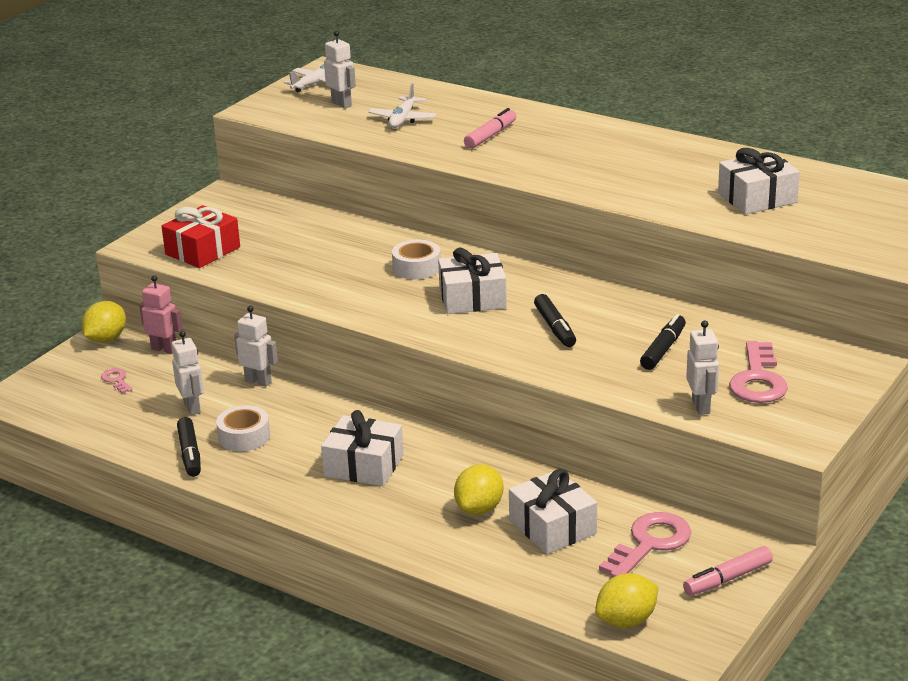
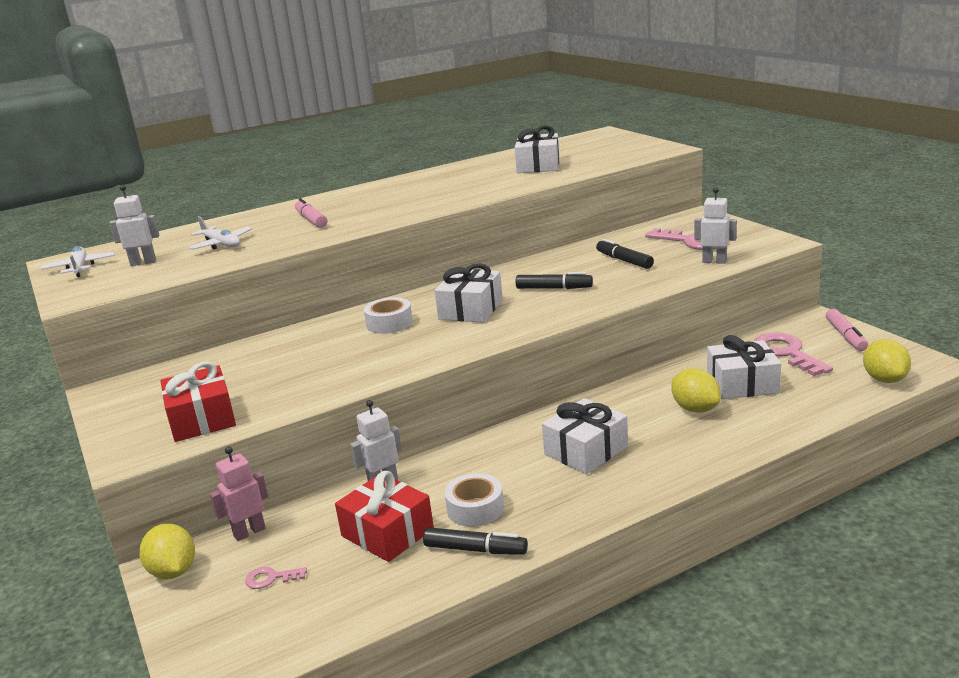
camera: 60 degrees left, 5 degrees down
(192, 407) = (387, 532): white robot -> red gift

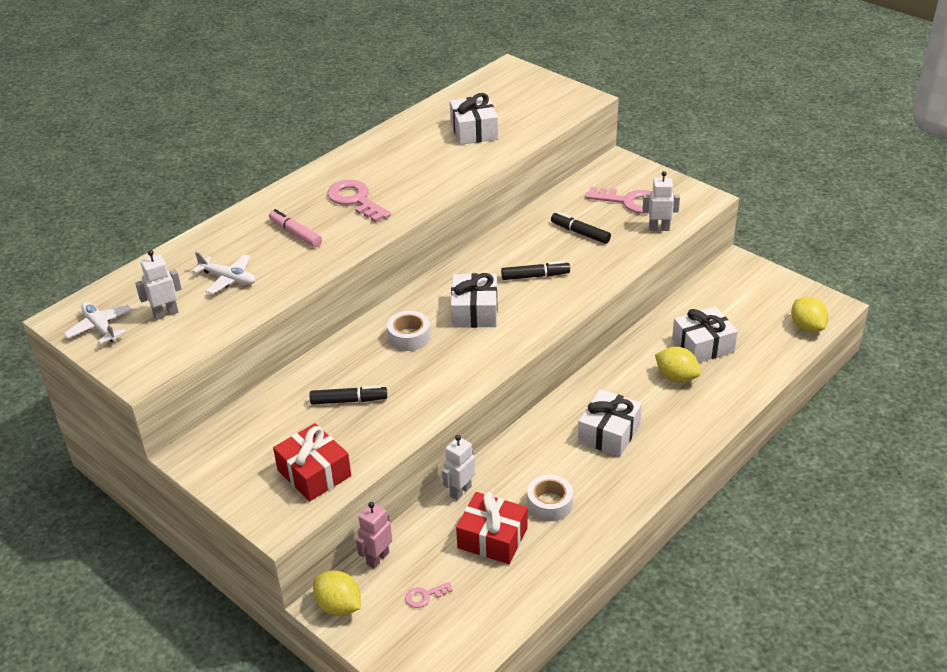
camera: 20 degrees left, 15 degrees up
(475, 550) = (569, 541): black marker -> black marker (349, 401)
(786, 353) = (726, 306): pink key -> pink key (355, 200)
(845, 336) = (765, 281): pink marker -> none

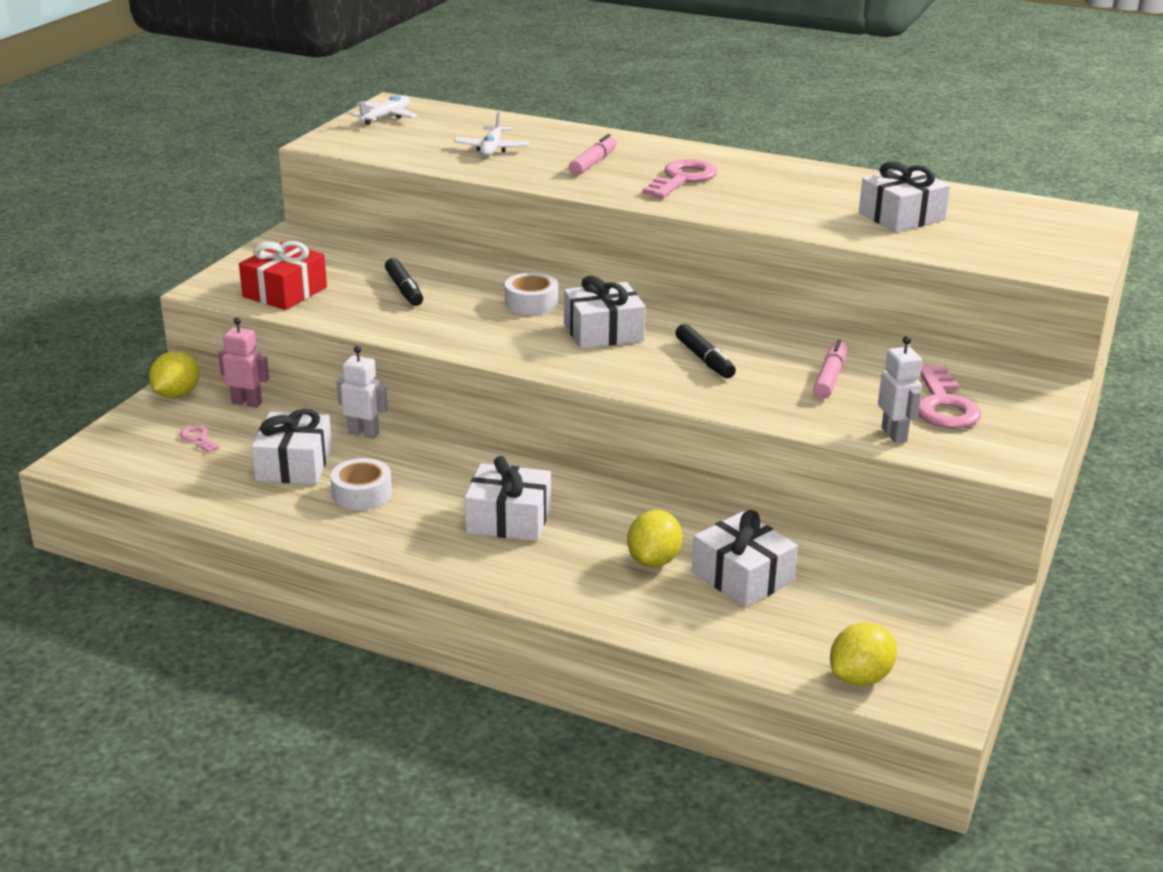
camera: 70 degrees right, 10 degrees down
(166, 313) = (420, 135): white robot -> none
(492, 538) = (294, 464): red gift -> white gift
(580, 233) = (830, 377): black marker -> pink marker

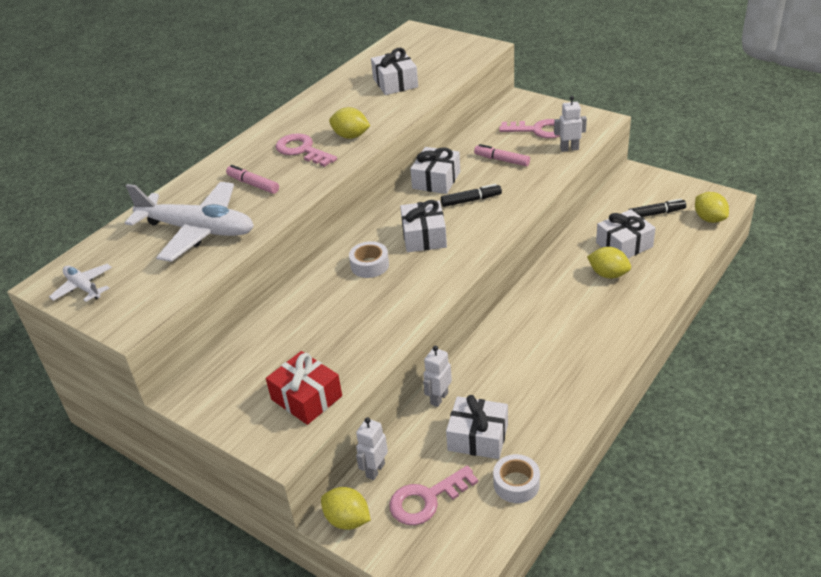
camera: 75 degrees left, 10 degrees up
(198, 438) = (426, 499): pink key -> pink key, size x2.07
(247, 403) = (375, 470): pink robot -> white robot
(362, 493) = (523, 399): white tape -> white tape (516, 484)
(404, 290) = (326, 328): black marker -> black marker (656, 213)
(492, 149) = (198, 230): white plane -> white plane, size x2.10
(508, 519) = (561, 329): white gift -> white gift (436, 180)
(729, 202) = (351, 136): none -> yellow lemon

